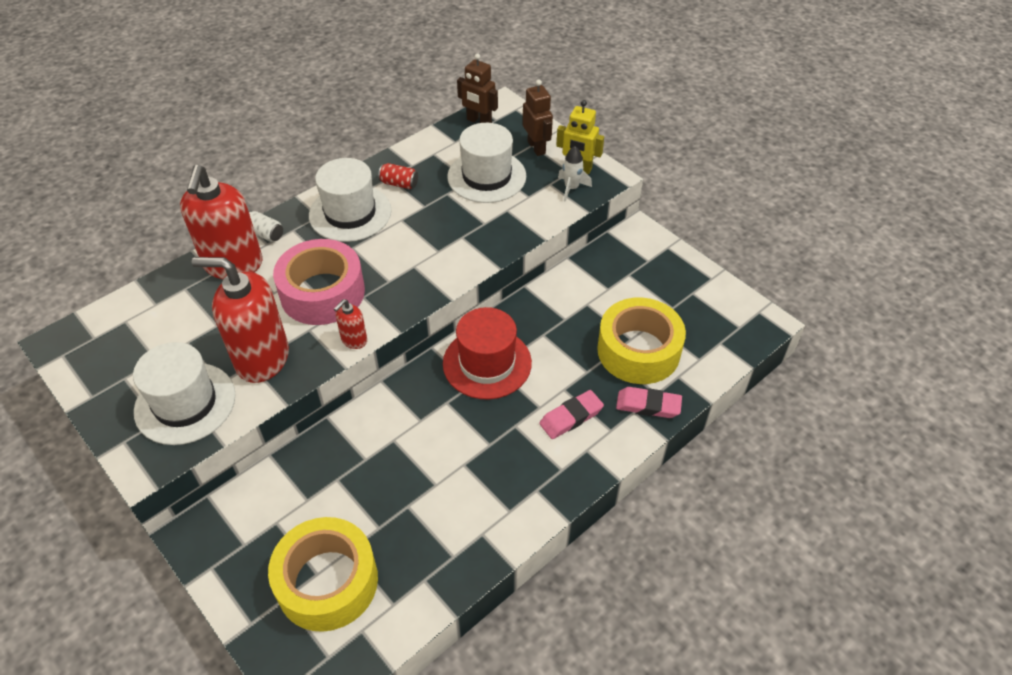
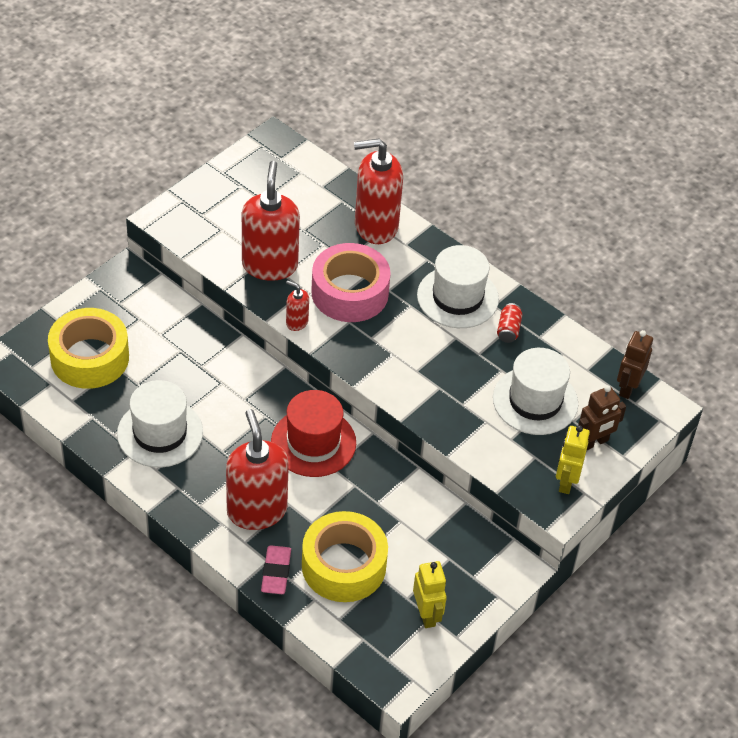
camera: 80 degrees right, 0 degrees up
(185, 403) = (220, 227): white hat -> white hat (160, 433)
(265, 234) = (418, 240): white can -> none
(571, 188) = (531, 476): white rocket -> none
(571, 417) = (256, 510): pink eraser -> red soap dispenser
(690, 295) = (427, 614): none -> yellow robot

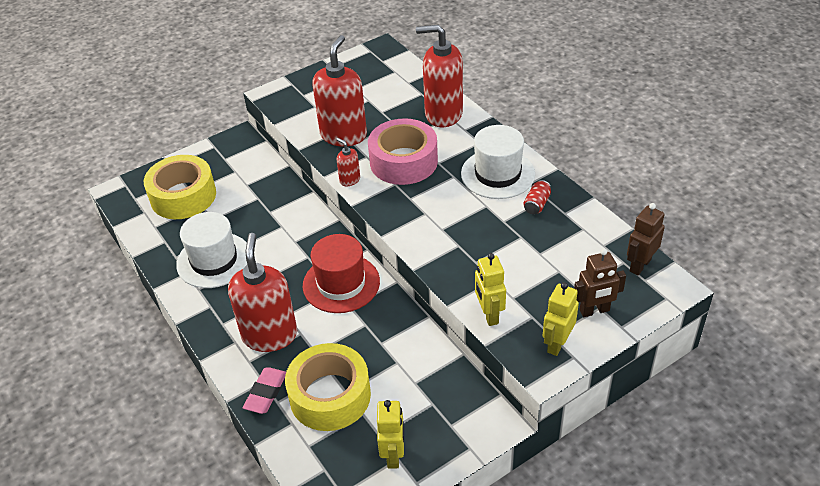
camera: 20 degrees right, 5 degrees down
(492, 460) = (489, 314): none -> yellow robot
(535, 401) = (545, 267): white hat -> none

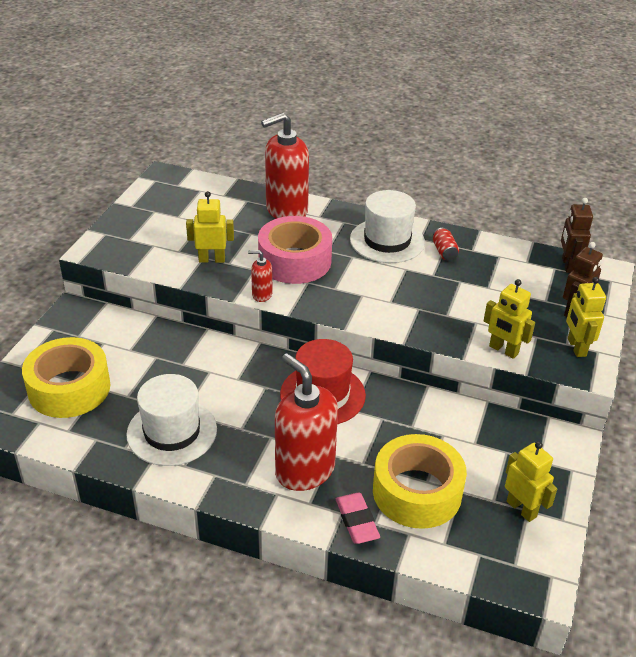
camera: 40 degrees left, 5 degrees down
(343, 135) = (212, 259): red soap dispenser -> yellow robot

